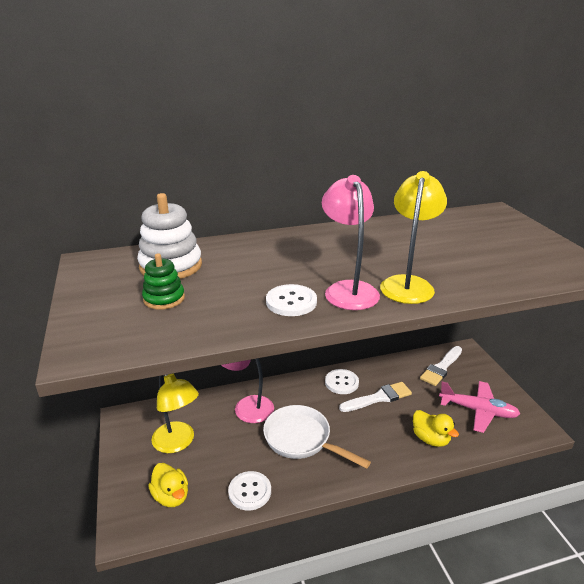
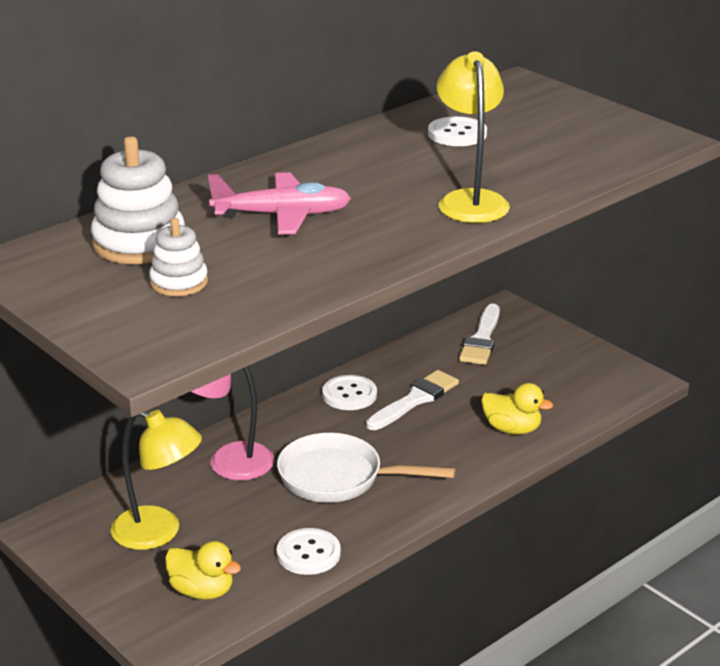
camera: 25 degrees left, 0 degrees up
(164, 299) = (179, 282): green stacking toy -> white stacking toy
(291, 302) = (346, 250): white button -> white button (457, 134)
(348, 289) = (403, 222): pink lamp -> none
(478, 411) = (557, 380): pink plane -> pink plane (283, 215)

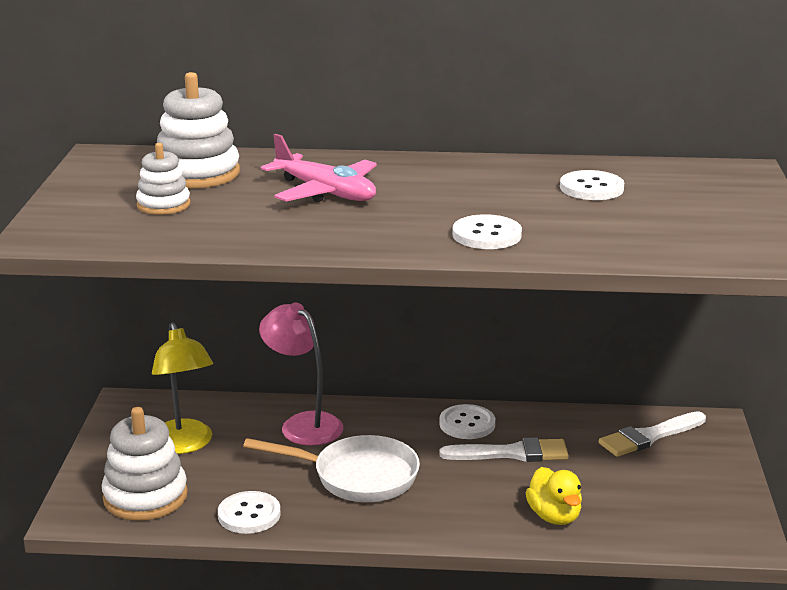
camera: 45 degrees right, 5 degrees down
(202, 591) = (145, 497): yellow duck -> white stacking toy
(338, 478) = (357, 476): white pan -> white pan turned 135 degrees clockwise
(470, 200) = (486, 235): yellow lamp -> white button

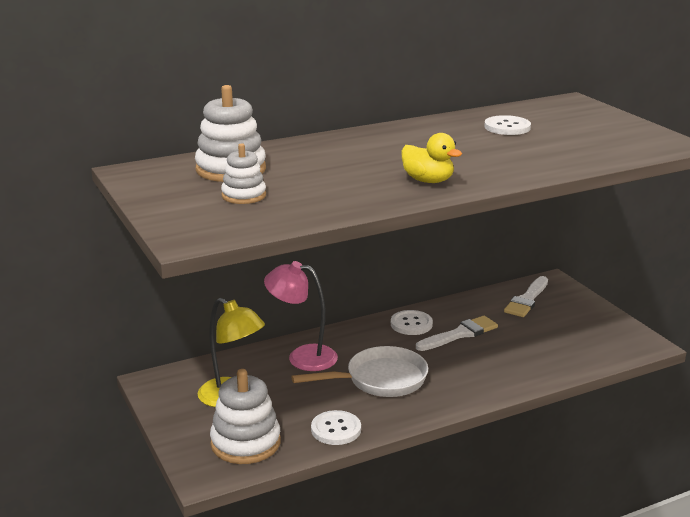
camera: 30 degrees left, 0 degrees up
(325, 192) = (346, 163): pink plane -> none
(486, 235) = (495, 168): white button -> none
(554, 516) = (528, 365): yellow duck -> yellow duck (428, 181)

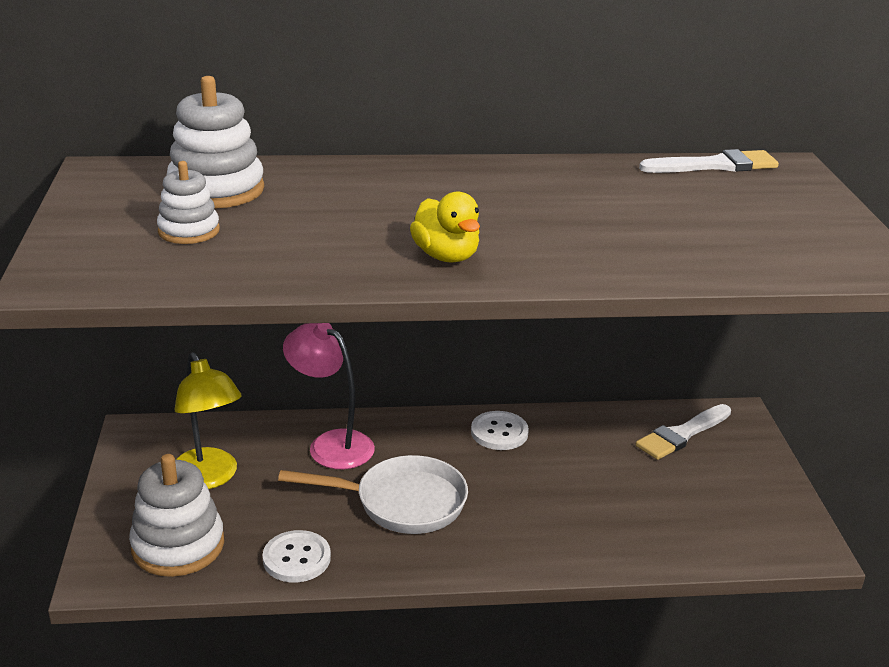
camera: 20 degrees right, 5 degrees up
(460, 334) = (553, 463): white brush -> white brush (715, 165)
(507, 127) = (647, 192): white button -> none

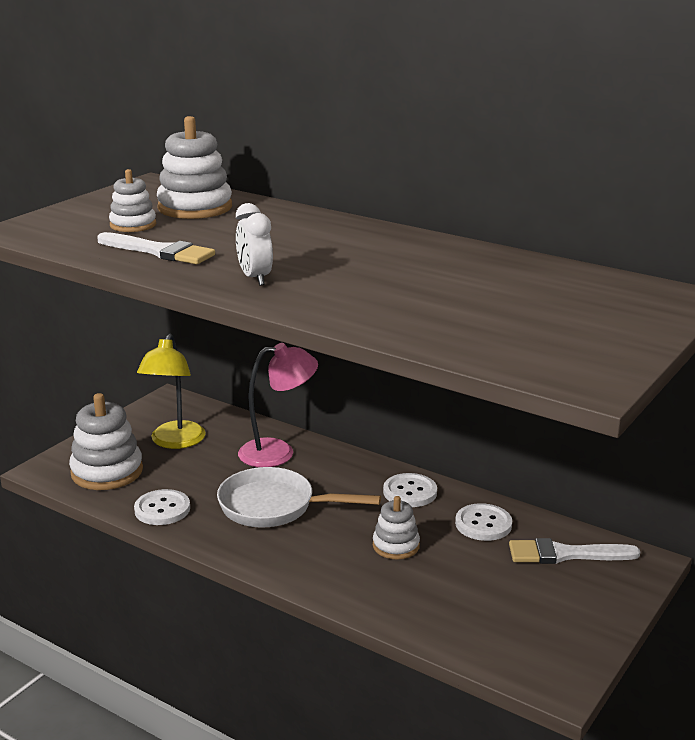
camera: 40 degrees right, 5 degrees down
(331, 444) = (278, 452): pink lamp -> pink lamp turned 90 degrees clockwise
(402, 503) = (274, 507): white pan -> white pan turned 150 degrees clockwise
(446, 256) = (255, 278): yellow duck -> white clock
(553, 490) = (396, 546): none -> white stacking toy
(593, 436) = (483, 524): none -> white button
(715, 165) = (606, 279): white brush -> white brush (159, 251)

